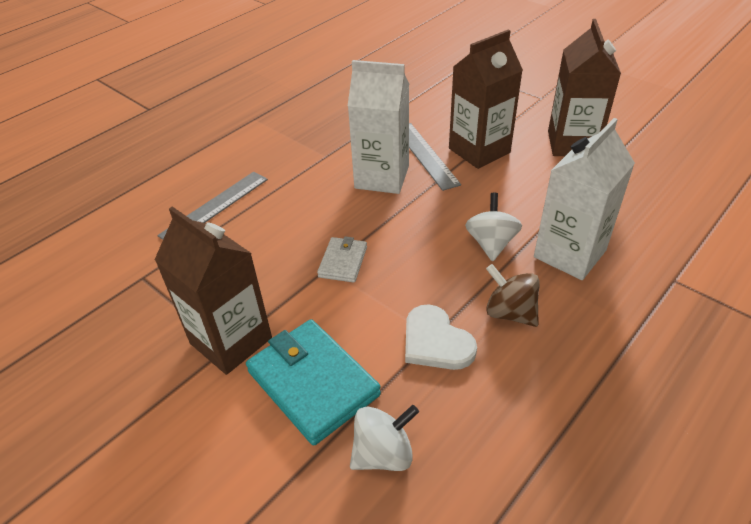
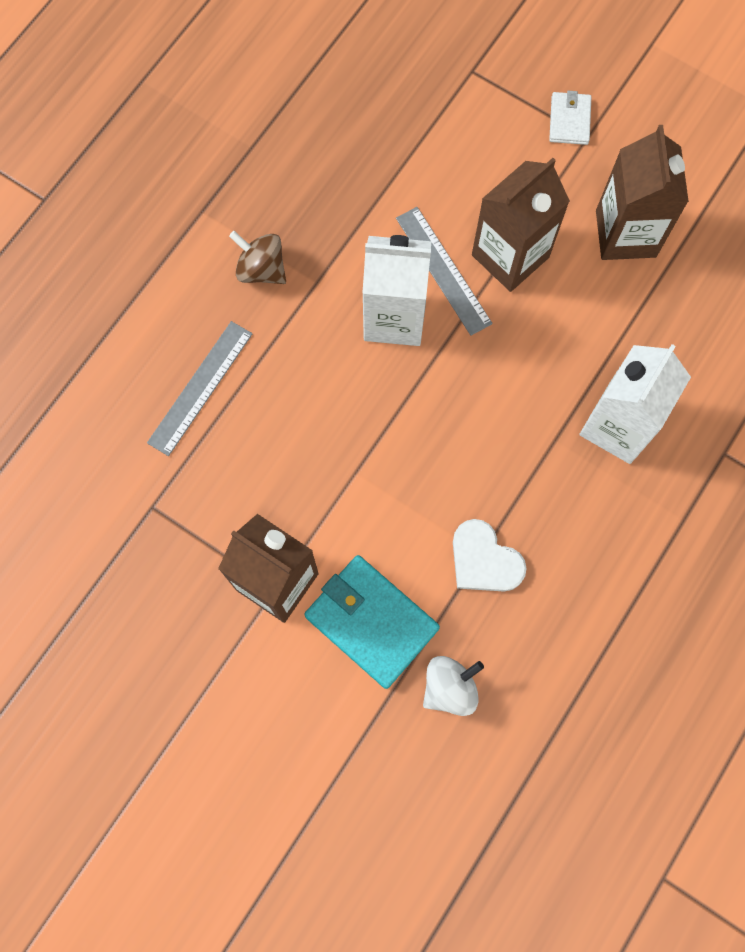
camera: 10 degrees left, 30 degrees up
(343, 262) = (372, 462): white wallet -> white wallet (569, 120)
(491, 243) = (532, 418): white spinning top -> none
(510, 312) = (556, 515): brown spinning top -> brown spinning top (261, 269)

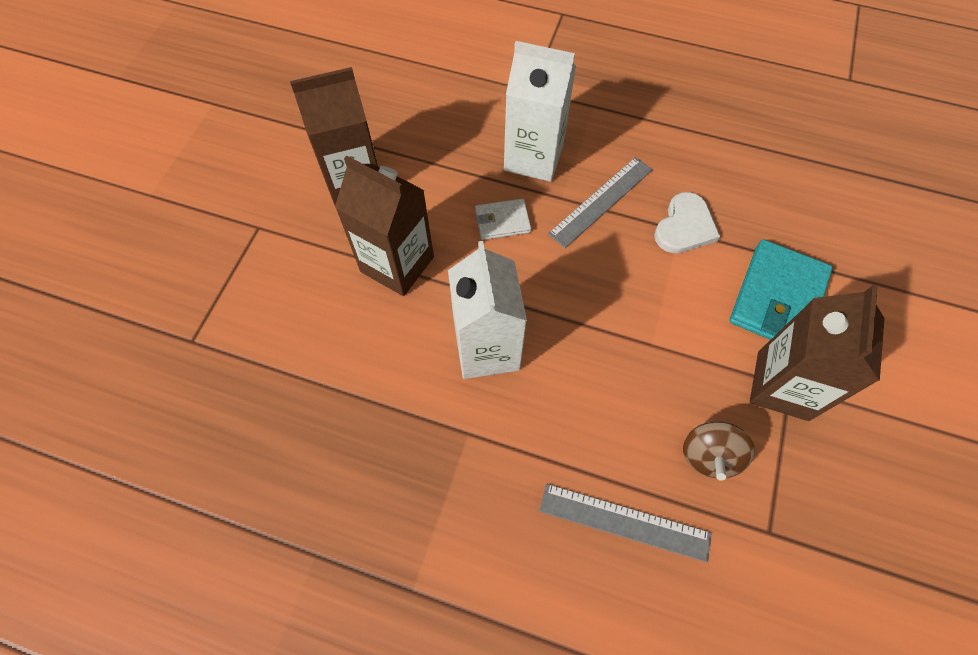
camera: 105 degrees left, 10 degrees down
(261, 269) = (469, 496): brown spinning top -> brown spinning top (709, 455)
(443, 270) = (426, 317): grey ruler -> grey ruler (601, 201)
(450, 688) = (798, 229): white spinning top -> none
(569, 120) = (242, 244): white wallet -> white wallet (502, 221)

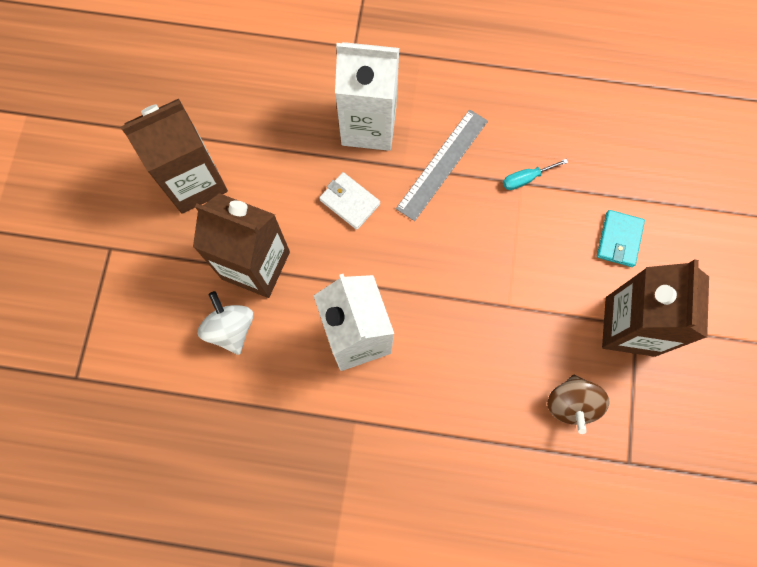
camera: 10 degrees left, 10 degrees up
(359, 319) = (231, 328): none -> white spinning top
(502, 221) = (349, 202): white wallet -> white wallet turned 60 degrees clockwise
(624, 522) = (504, 477): grey ruler -> none
(685, 226) = (526, 179): white heart -> turquoise screwdriver
(777, 298) = (619, 239): turquoise wallet -> turquoise wallet, size x0.54

